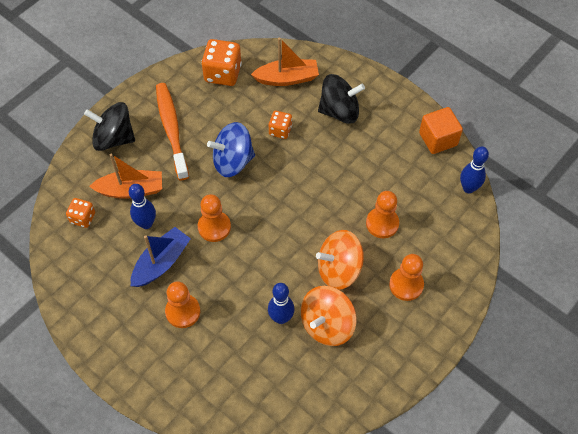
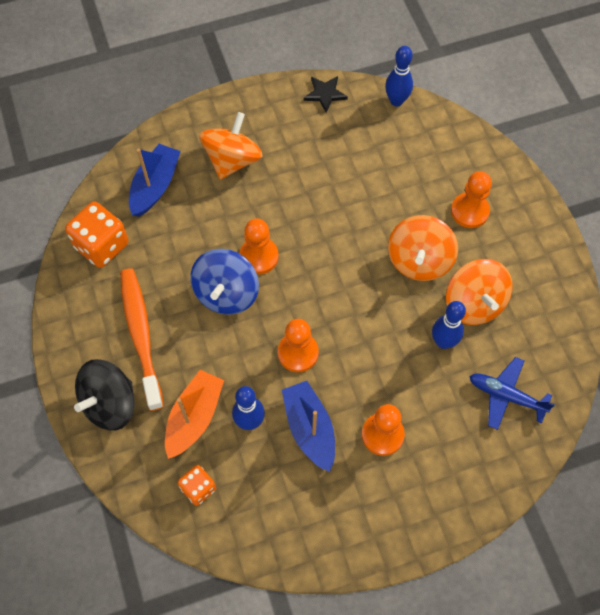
camera: 60 degrees left, 5 degrees up
(171, 129) = (141, 335): orange toothbrush -> orange toothbrush turned 60 degrees clockwise
(262, 383) = (506, 396): none -> blue plane
(280, 130) = (218, 227): orange dice -> none
(287, 78) = (155, 186): orange boat -> blue boat
(339, 111) = (232, 160): black spinning top -> orange spinning top
(382, 223) = (390, 194): orange pawn -> orange pawn (259, 256)
(438, 139) = (325, 94): orange cube -> black star

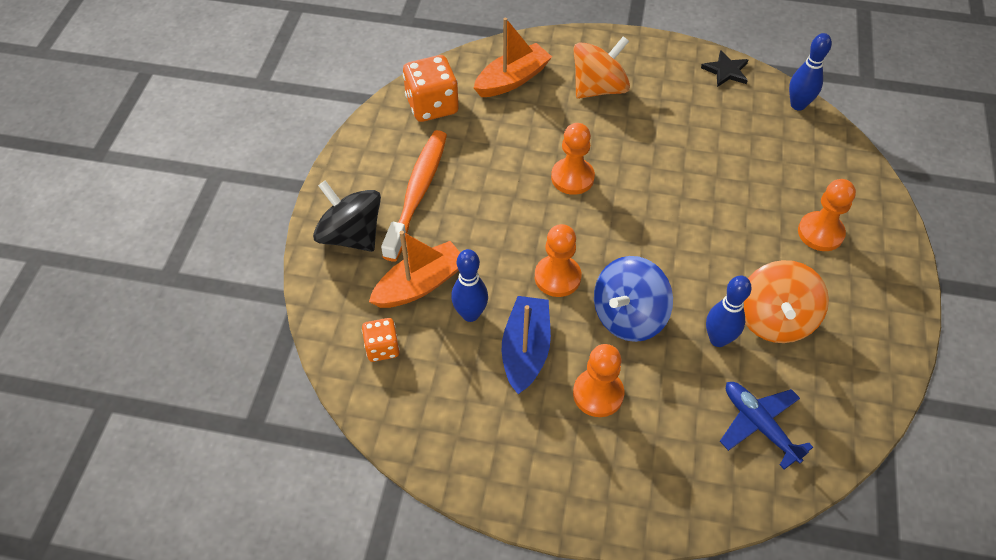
camera: 30 degrees right, 10 degrees down
(110, 404) = (351, 235): black spinning top -> black spinning top turned 60 degrees clockwise
(155, 186) = (512, 79): blue boat -> orange boat
(226, 293) = (521, 194): blue spinning top -> blue spinning top (628, 316)
(419, 260) = (737, 253): orange spinning top -> none

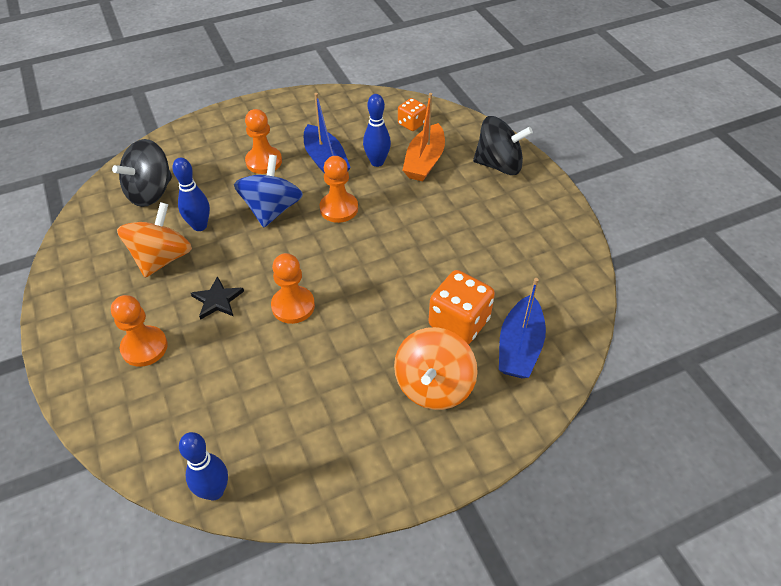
camera: 145 degrees right, 5 degrees down
(417, 193) = (488, 211): orange toothbrush -> none
(432, 105) = (556, 281): orange dice -> orange dice (459, 323)
(512, 79) = (519, 347): orange boat -> blue boat
(572, 177) = (386, 283): orange pawn -> orange pawn (293, 306)
(726, 71) = (318, 493): black star -> black star (217, 300)
(758, 425) = (150, 192): blue plane -> black spinning top
(774, 319) = (162, 258): orange spinning top -> orange spinning top turned 45 degrees clockwise

